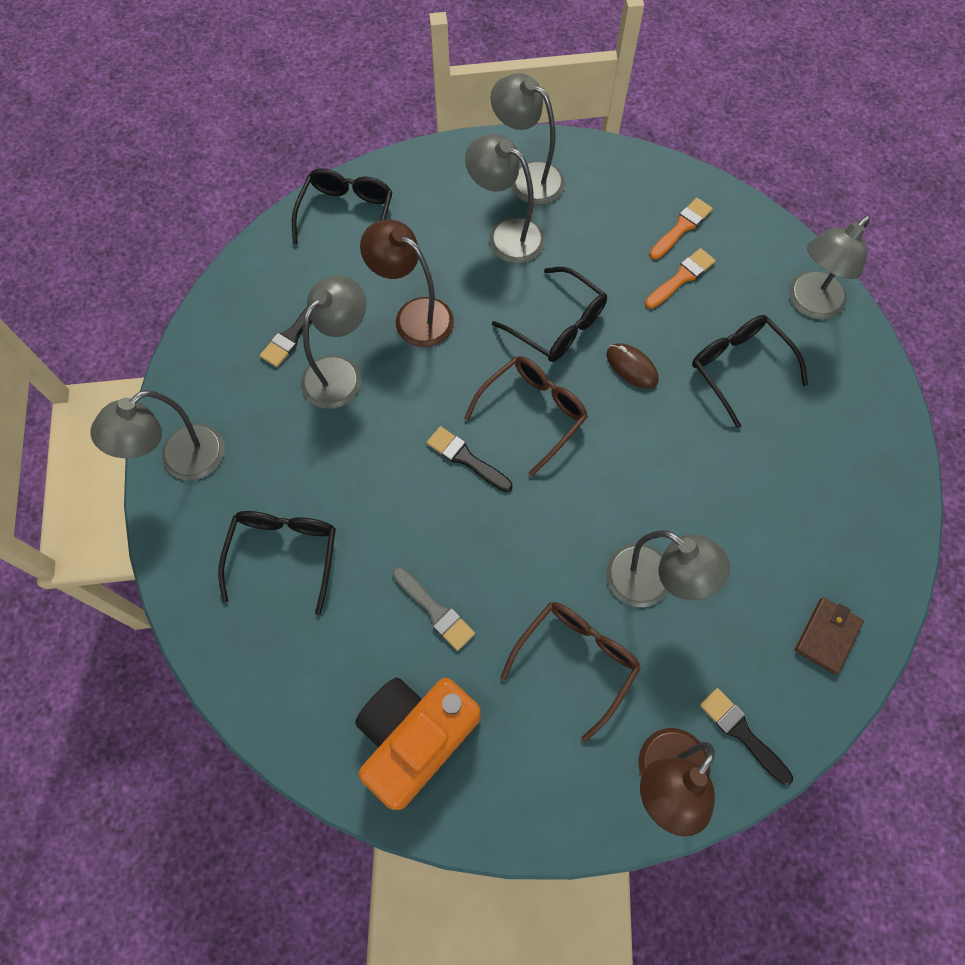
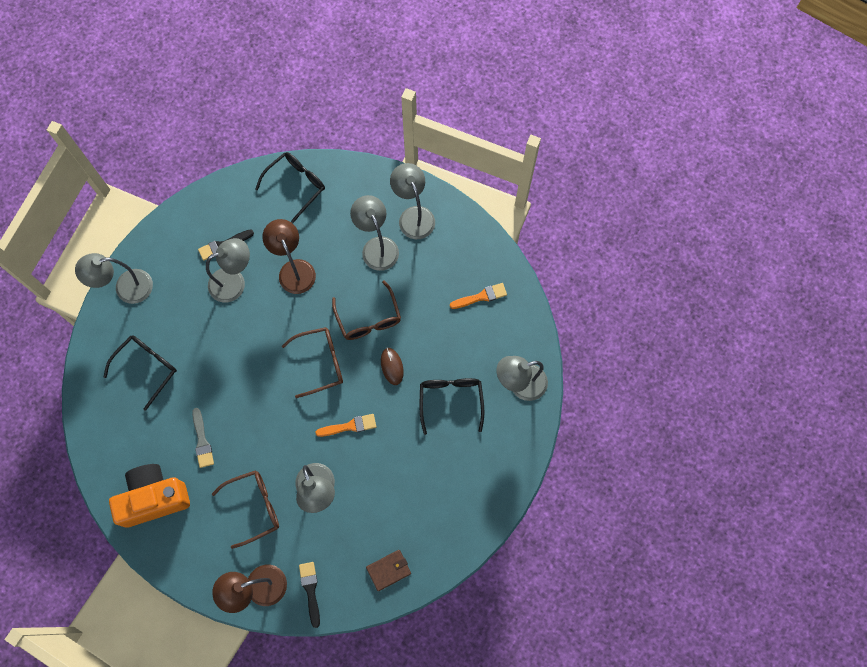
camera: 30 degrees right, 5 degrees up
(466, 458) = (269, 368): black brush -> none
(557, 324) = (368, 318): black glasses -> brown glasses
(681, 278) = (458, 328): orange brush -> orange brush (349, 426)

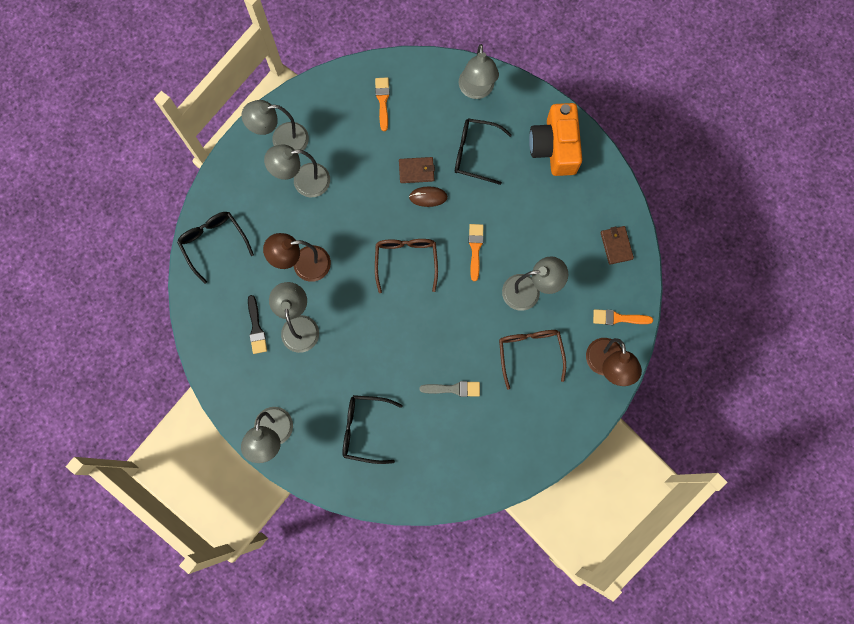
camera: 75 degrees left, 5 degrees up
(147, 368) = (365, 429): black glasses -> black glasses turned 45 degrees counterclockwise
(154, 498) = (498, 446): orange camera -> orange camera (554, 147)
(310, 590) = (618, 318): black brush -> orange brush
(368, 318) = (374, 207): brown glasses -> none
(416, 348) = (416, 171): none -> brown wallet

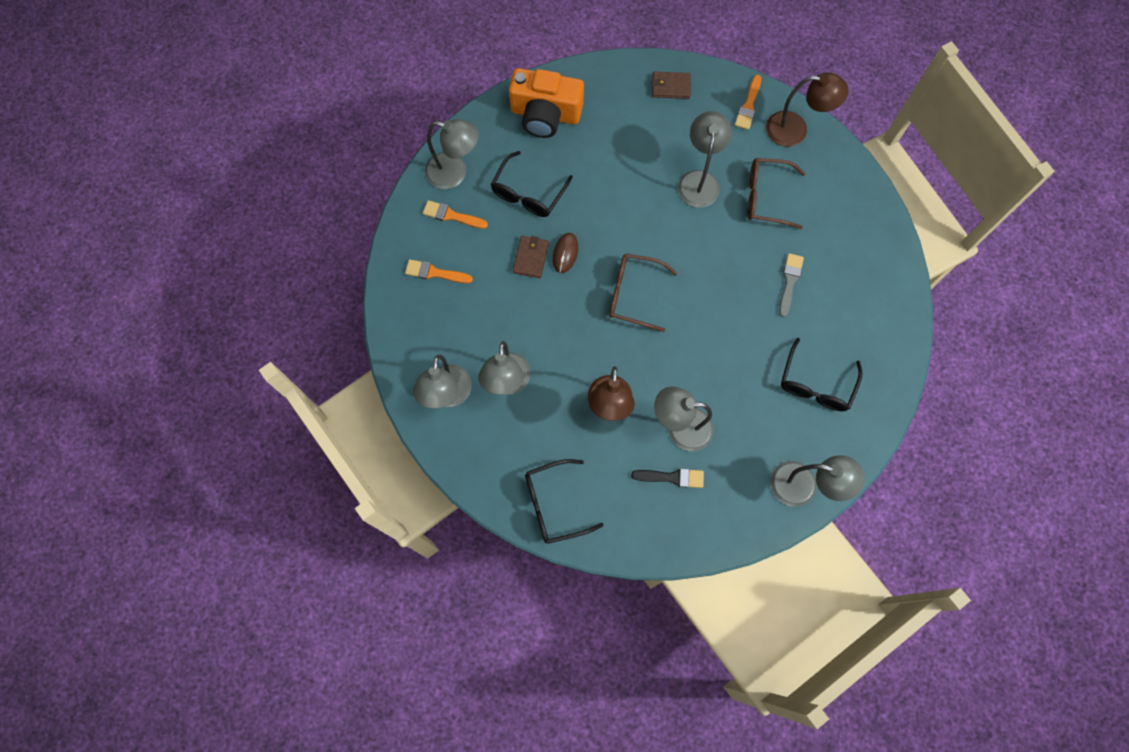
camera: 75 degrees left, 5 degrees down
(475, 248) = (638, 220): orange brush -> orange brush (452, 215)

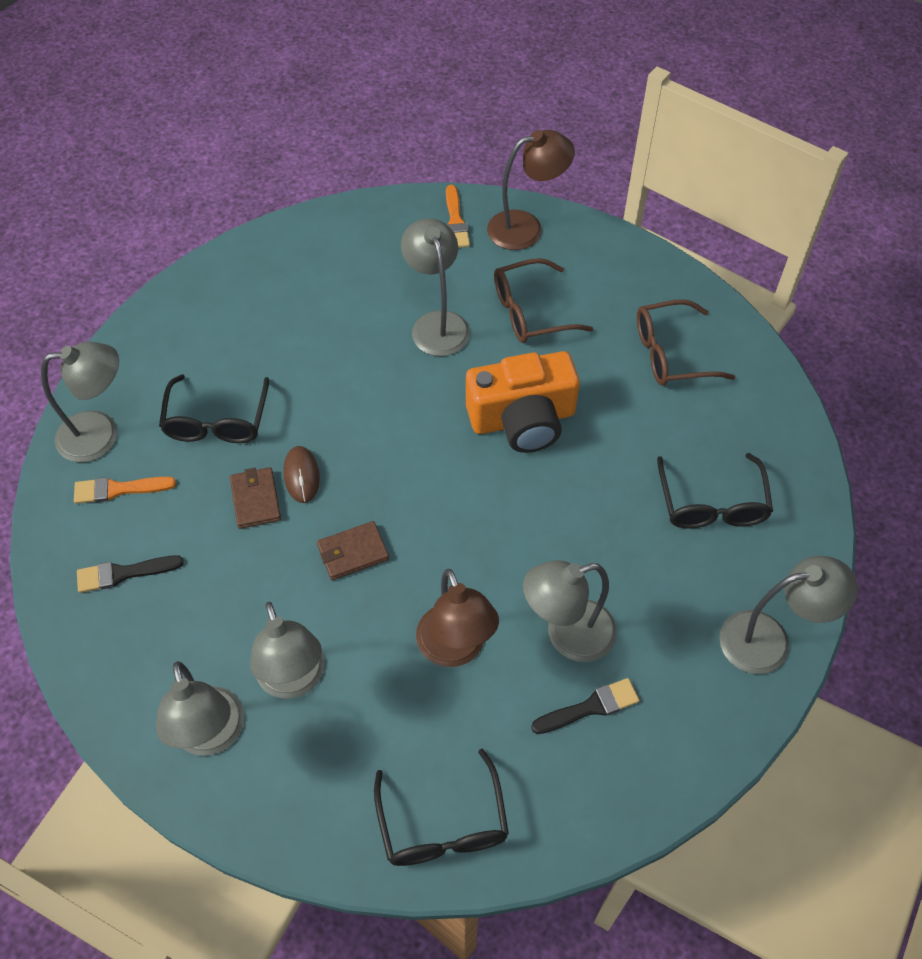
camera: 25 degrees left, 15 degrees down
(435, 273) = (123, 573): orange brush -> black brush
(545, 114) = (199, 320): orange camera -> orange camera (522, 419)
(555, 504) = (442, 823): black glasses -> black glasses turned 60 degrees counterclockwise
(634, 294) = (419, 490): brown glasses -> brown glasses (671, 353)
(670, 87) = (348, 234): brown wallet -> brown wallet (353, 552)
(789, 281) = (611, 396): grey brush -> none

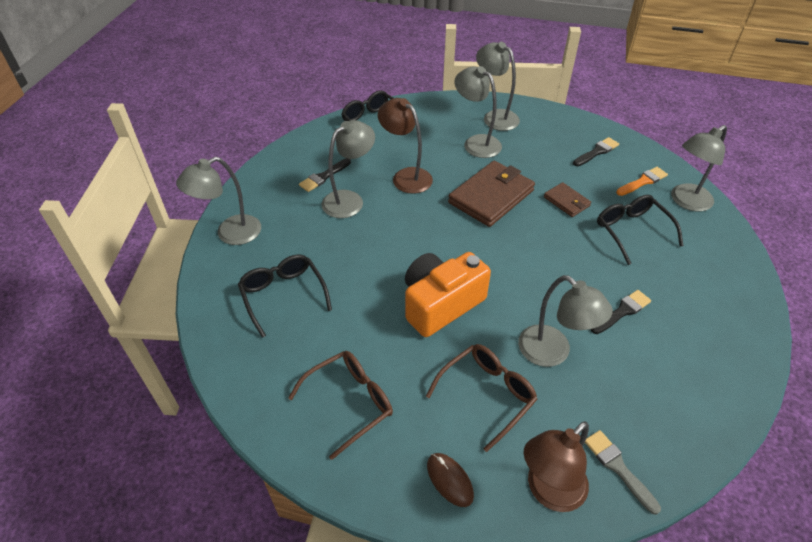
camera: 155 degrees right, 10 degrees down
(301, 475) = (553, 221): brown mouse -> brown mouse (449, 480)
(328, 335) = (622, 311): none -> black brush
(353, 552) = (491, 196): brown wallet -> brown wallet, size x1.94
(455, 221) = (618, 468): orange brush -> grey brush

